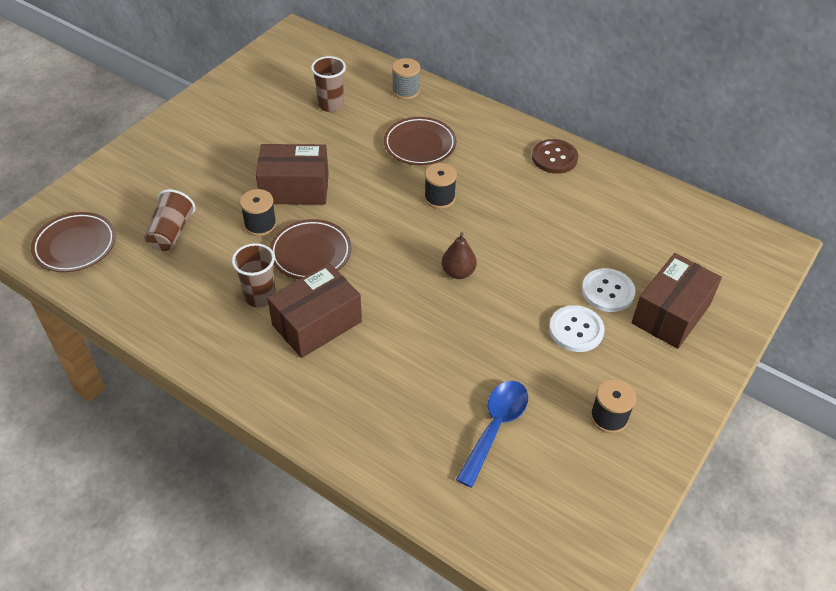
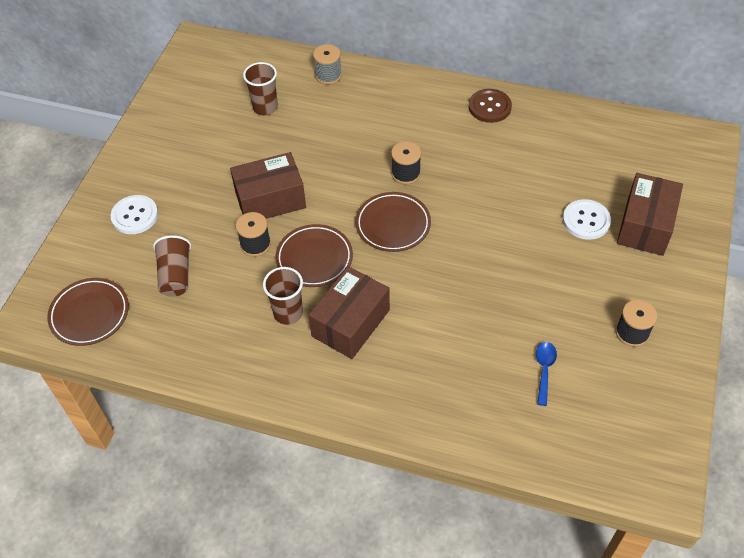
camera: 15 degrees left, 5 degrees up
(419, 145) = (365, 126): brown plate -> brown plate (393, 225)
(458, 272) = (452, 239): brown pear -> none
(495, 427) = (544, 370): blue spoon -> blue spoon, size x0.62
(576, 330) = (574, 263): white button -> white button (135, 216)

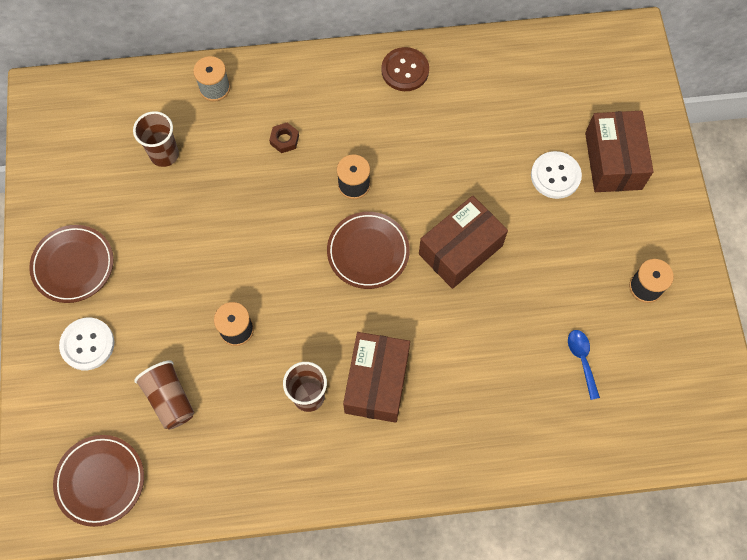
camera: 25 degrees left, 15 degrees up
(270, 199) = (226, 269): brown box -> brown box (460, 250)
(314, 258) = (306, 322): brown plate -> brown plate (73, 265)
(365, 125) = (284, 140): none -> brown nut

